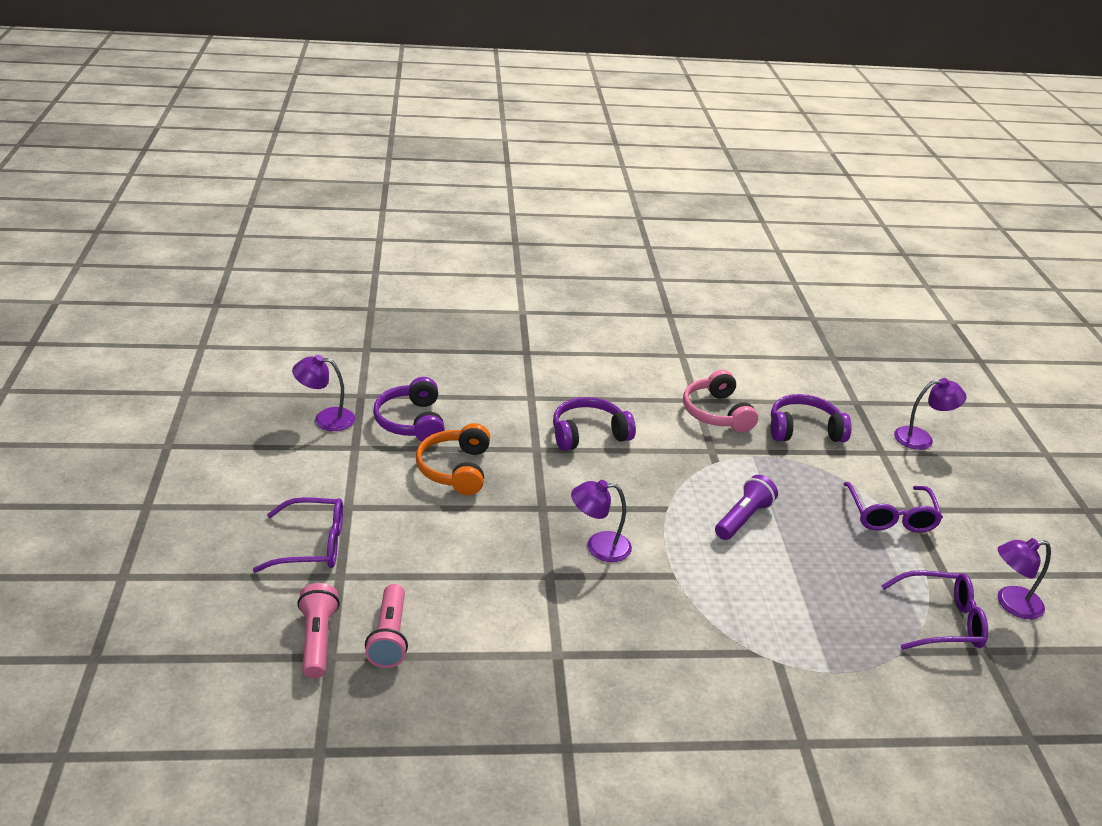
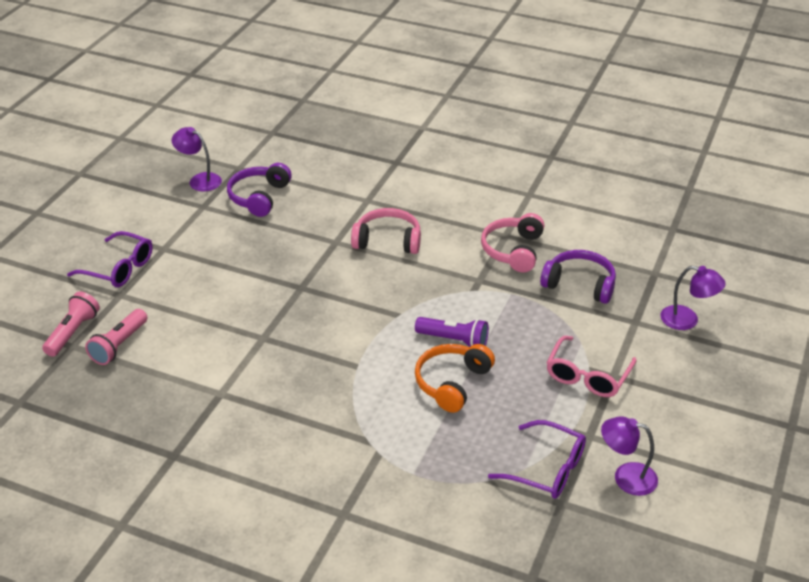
camera: 30 degrees right, 5 degrees up
(455, 469) = (261, 241): orange headphones -> orange headphones (452, 383)
(588, 434) = (388, 241): purple headphones -> pink headphones
(599, 547) = (318, 328): purple lamp -> none
(743, 518) = (454, 340): purple flashlight -> purple flashlight turned 45 degrees clockwise
(890, 516) = (587, 376): purple glasses -> pink glasses

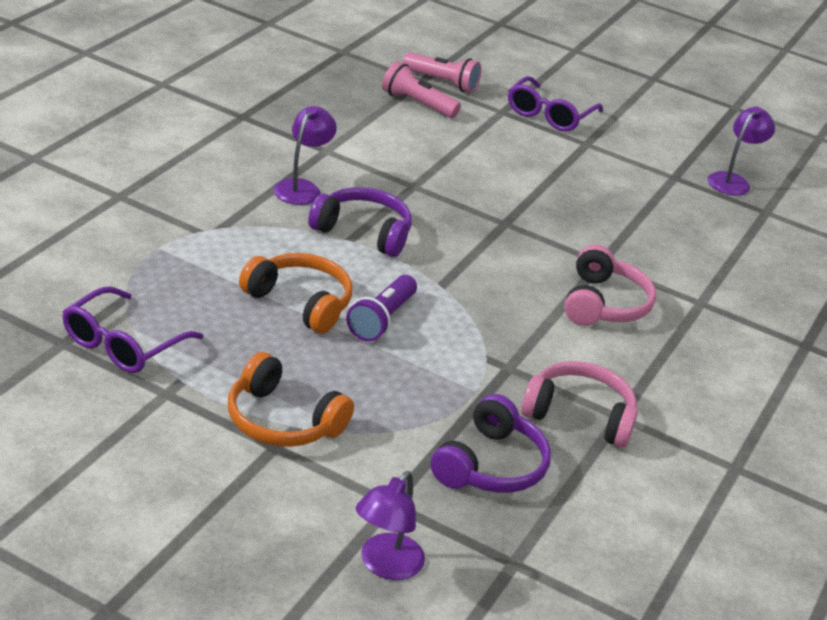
camera: 90 degrees right, 5 degrees down
(259, 197) = (699, 218): purple headphones -> purple headphones (363, 232)
(587, 376) = (282, 421): pink glasses -> orange headphones
(626, 477) = (81, 406): purple lamp -> purple lamp (301, 188)

